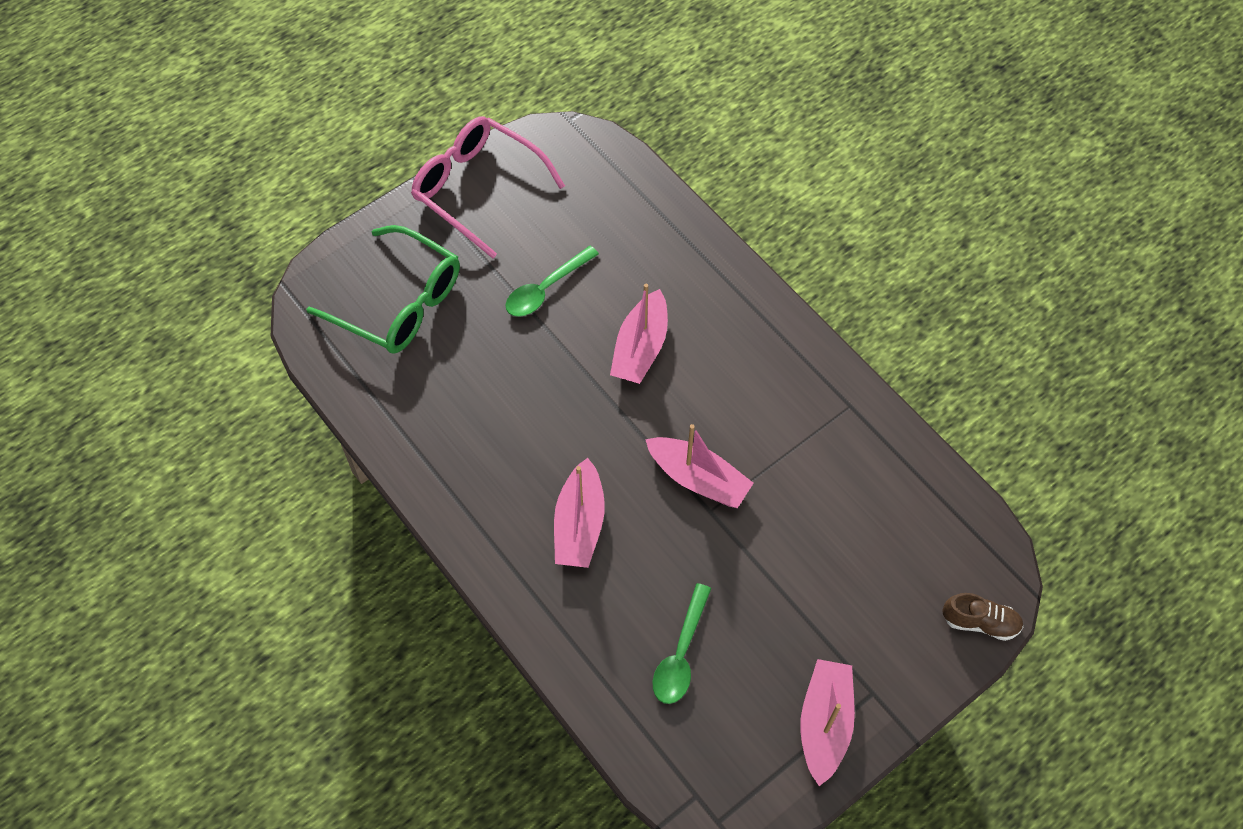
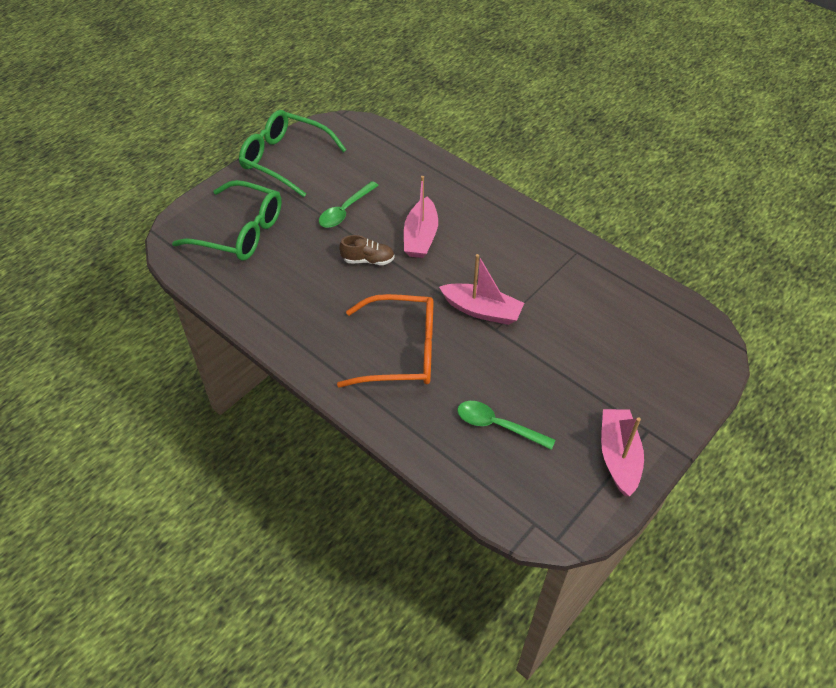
camera: 10 degrees left, 10 degrees down
(477, 188) = (285, 159): pink glasses -> green glasses
(579, 524) = (401, 351): pink boat -> orange glasses
(681, 654) = (498, 425): green spoon -> green spoon turned 105 degrees clockwise
(980, 622) = (710, 372): brown shoe -> brown shoe (368, 260)

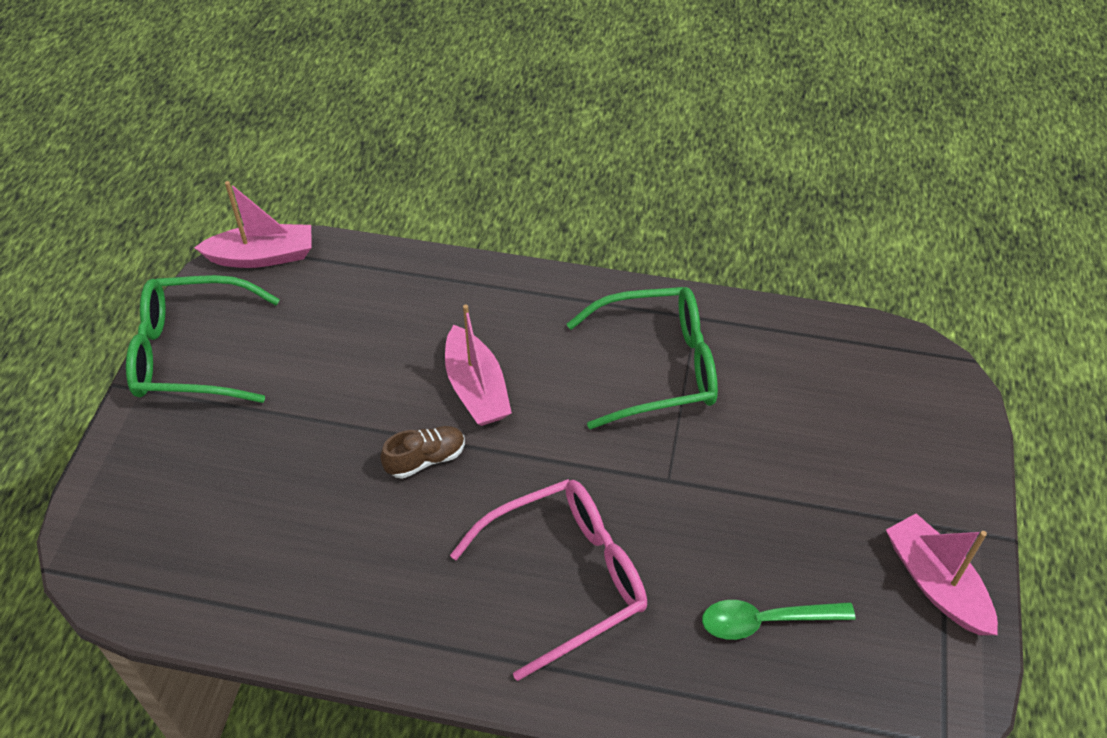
camera: 30 degrees left, 0 degrees up
(240, 232) = (199, 503): green glasses -> green glasses (658, 367)
(345, 210) = (340, 396): green spoon -> none
(401, 351) = (566, 577): orange glasses -> pink glasses
(481, 310) = (632, 461): pink boat -> pink boat (262, 256)

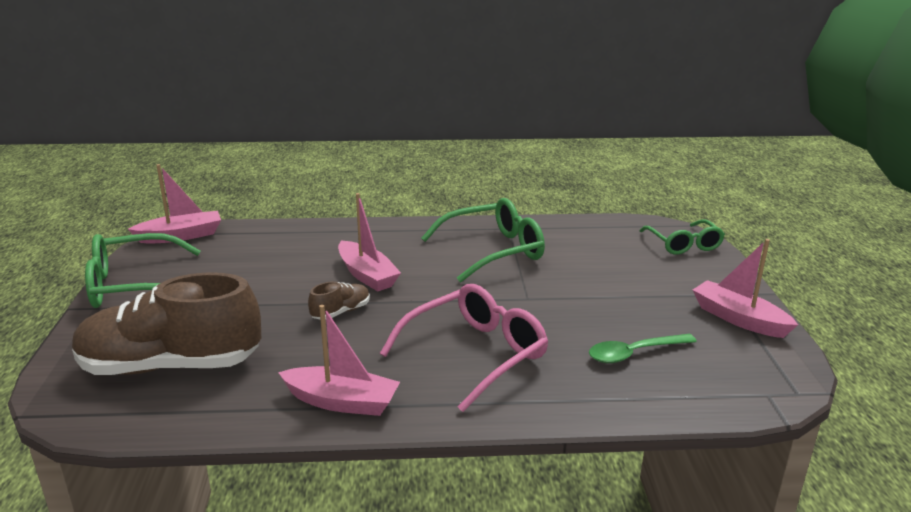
camera: 15 degrees left, 25 degrees down
(212, 519) = (171, 366): none -> brown shoe
(387, 627) = (342, 402): none -> pink boat
(933, 404) = (684, 244): none -> green glasses

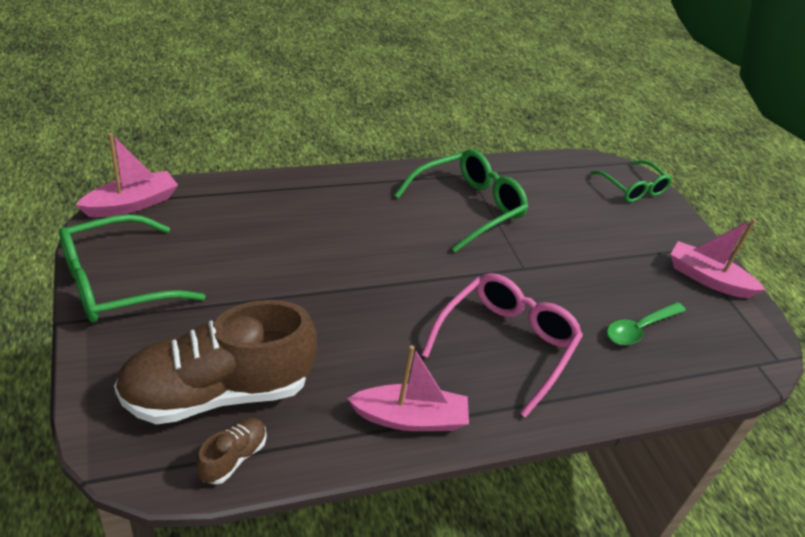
camera: 20 degrees left, 15 degrees up
(341, 312) = (357, 302): brown shoe -> brown shoe (233, 457)
(367, 275) = (360, 249): pink boat -> none

